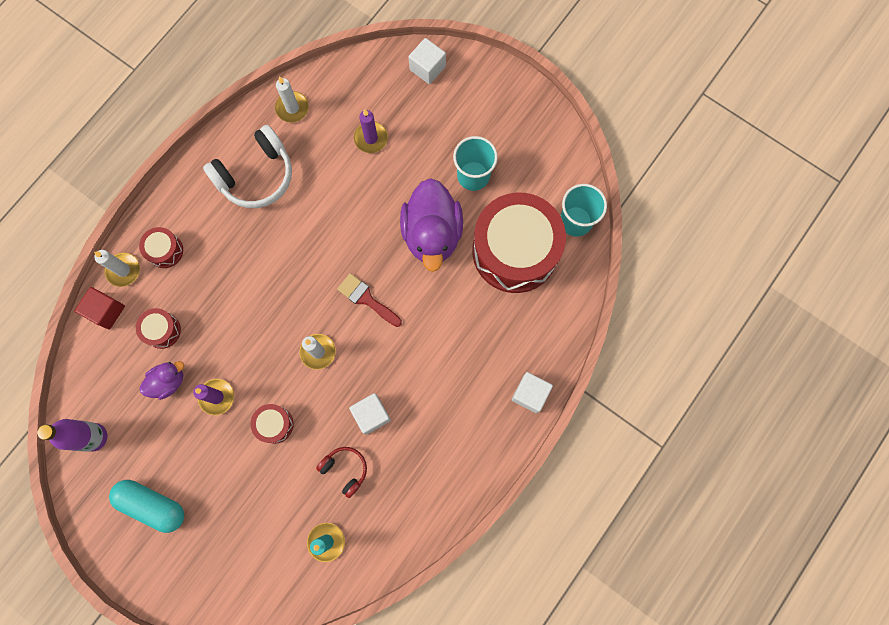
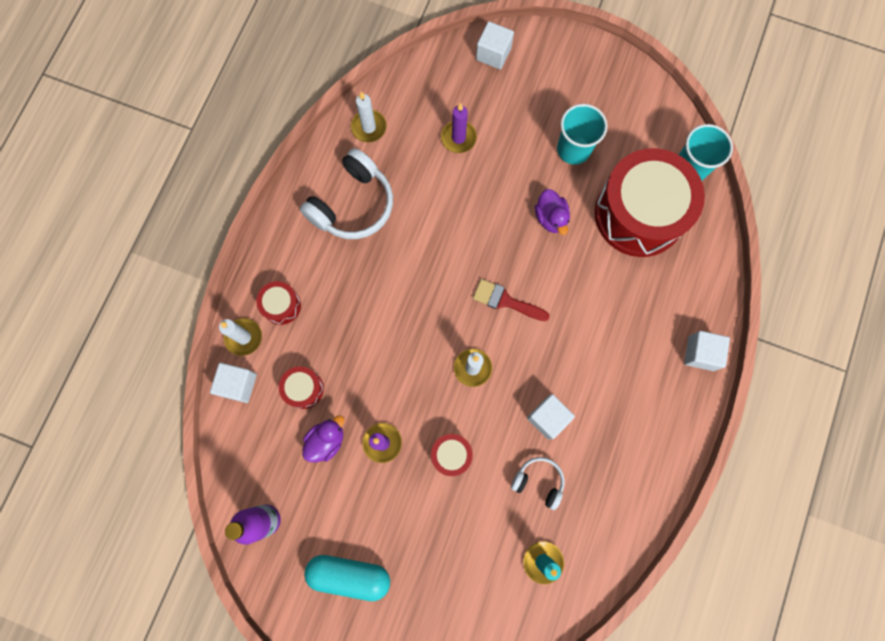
camera: 15 degrees left, 0 degrees up
(106, 311) = (238, 384): red cube -> white cube
(345, 470) = (538, 482): red headphones -> white headphones
(432, 234) = (551, 218): purple duck -> purple duck, size x0.51

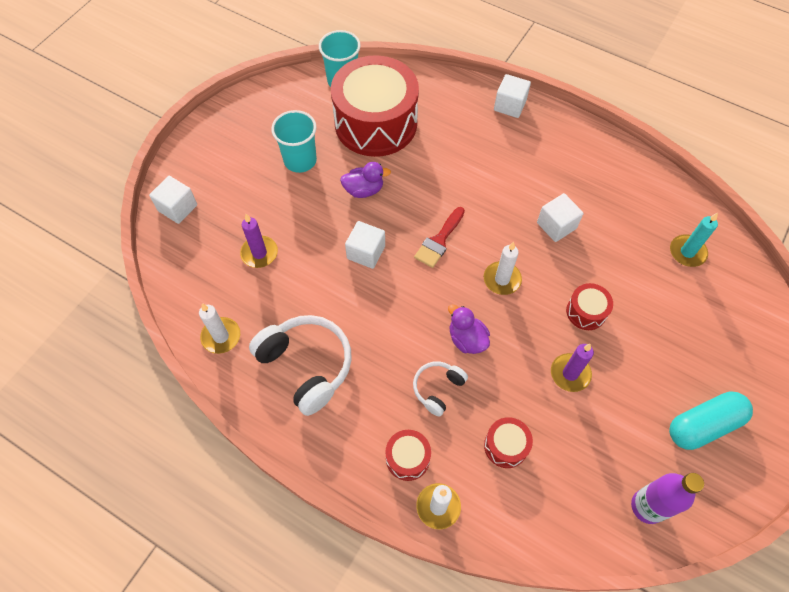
camera: 80 degrees left, 15 degrees down
(238, 384) = (493, 520): white cube -> white cube (366, 252)
(326, 440) = (564, 429): purple duck -> purple duck (467, 339)
(349, 575) = (703, 425): turquoise capsule -> turquoise capsule turned 45 degrees clockwise
(538, 482) = (615, 243): white headphones -> white headphones (437, 389)

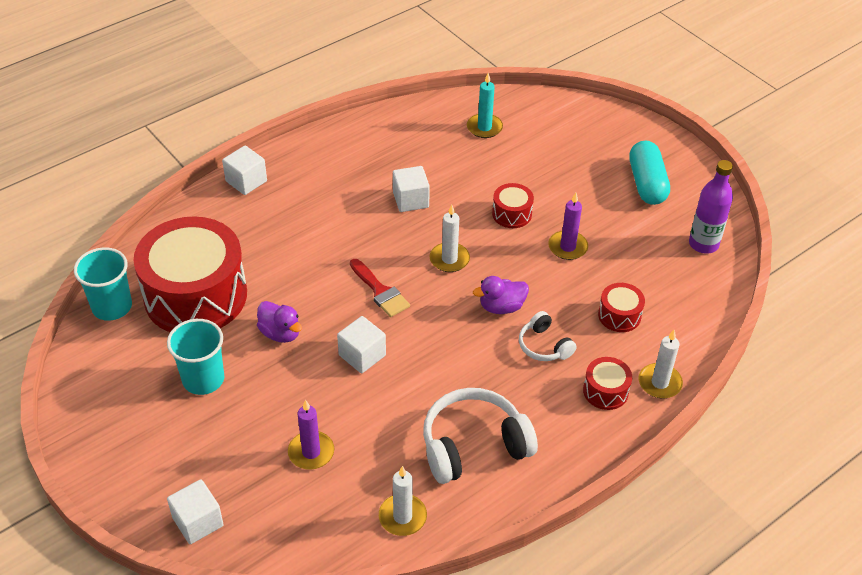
camera: 70 degrees left, 15 degrees down
(364, 190) = (280, 333): purple duck -> purple duck turned 120 degrees clockwise

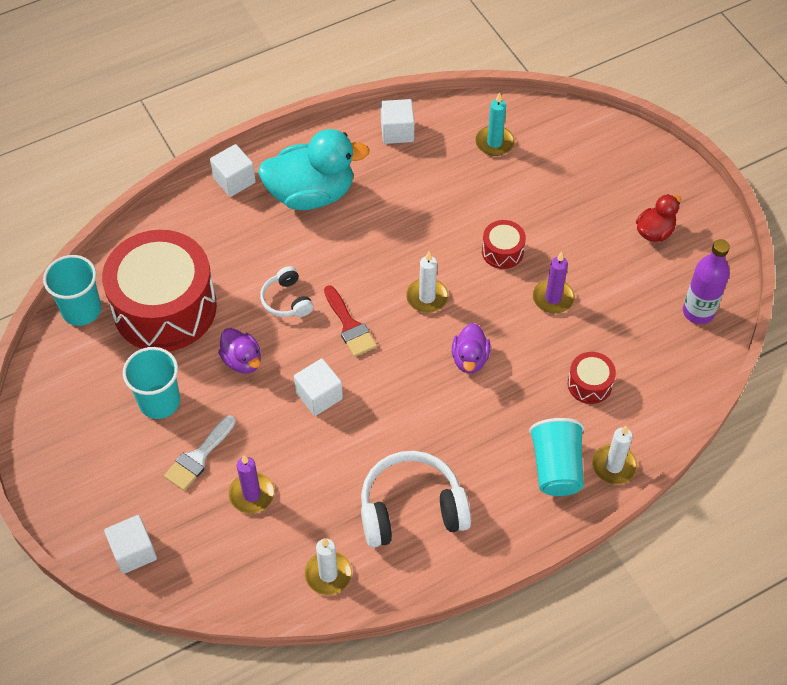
camera: 10 degrees right, 10 degrees up
(251, 424) = (198, 457): none -> white brush
(322, 185) = (311, 194): none -> turquoise duck
(410, 200) = (400, 222): white cube -> white cube (397, 131)
(501, 307) = (470, 359): purple duck -> purple duck turned 75 degrees counterclockwise
(544, 346) = (504, 409): white headphones -> white headphones (287, 300)
(605, 391) = (556, 467): red drum -> turquoise cup
(647, 183) = (654, 231): turquoise capsule -> red duck

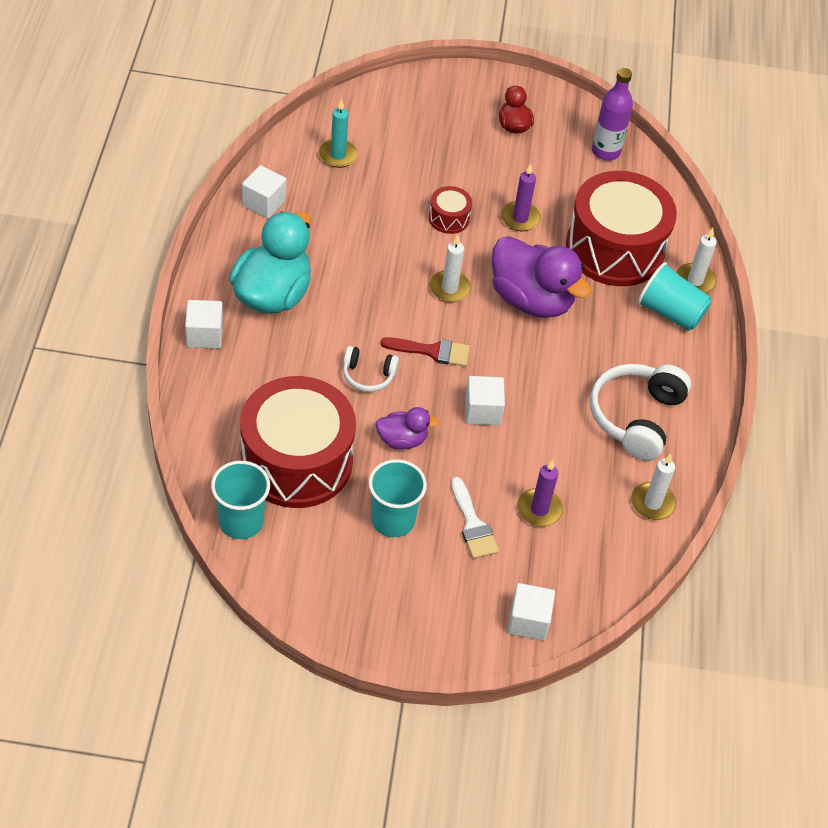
camera: 60 degrees left, 5 degrees down
(470, 359) = (531, 300): purple duck -> purple duck, size x1.97
(589, 384) = (615, 248): red drum -> red drum, size x2.40

